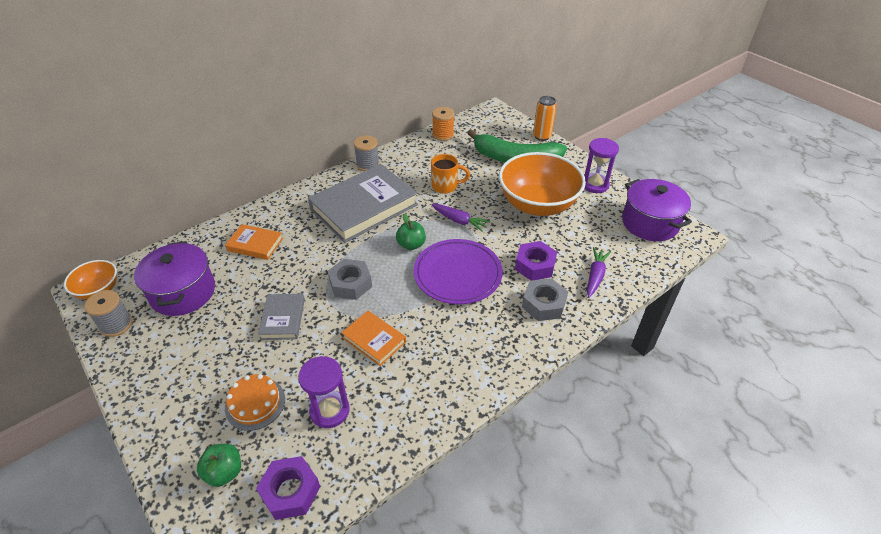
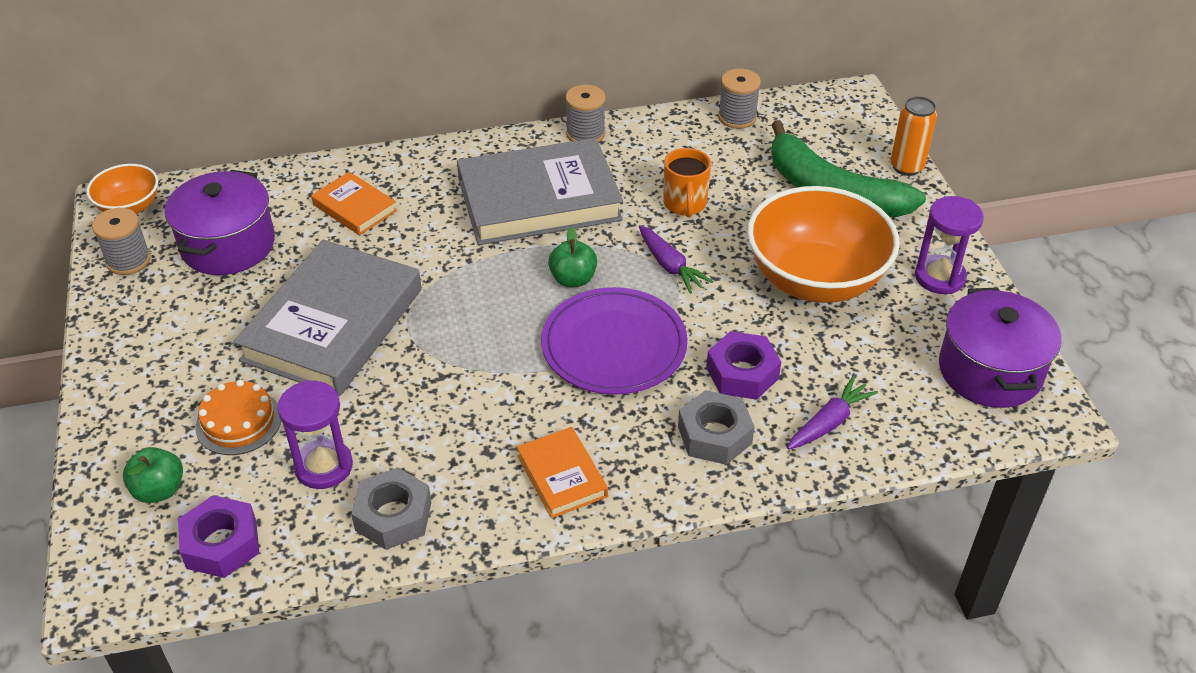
camera: 25 degrees right, 0 degrees up
(283, 319) = (333, 325): grey book -> grey book, size x2.08
(350, 284) = (451, 307): grey nut -> grey nut (393, 516)
(374, 340) = (436, 396): orange book -> orange book (562, 476)
(443, 135) = (737, 117): orange spool -> grey spool
(445, 186) = (685, 204): orange mug -> orange mug turned 60 degrees clockwise

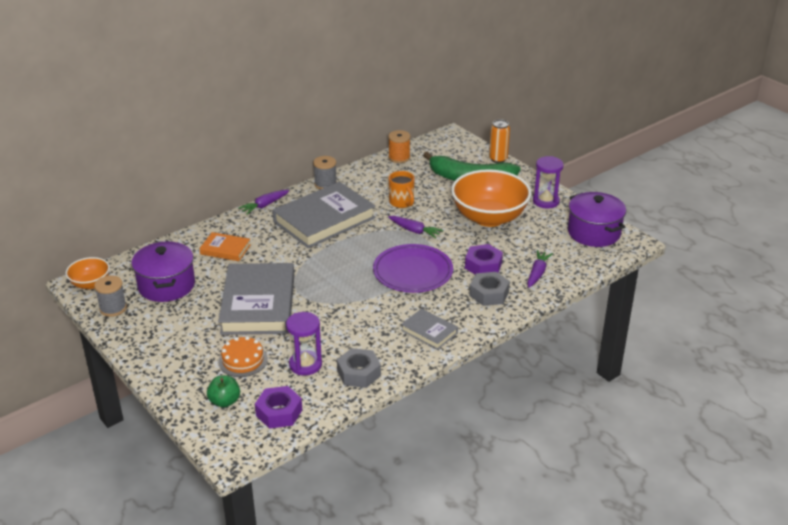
camera: 25 degrees left, 10 degrees down
(466, 146) = (264, 205): none -> purple carrot
(562, 476) = (429, 331): orange book -> grey book
(573, 279) = (370, 250): green apple -> none
(737, 117) = (399, 158): grey spool -> orange spool

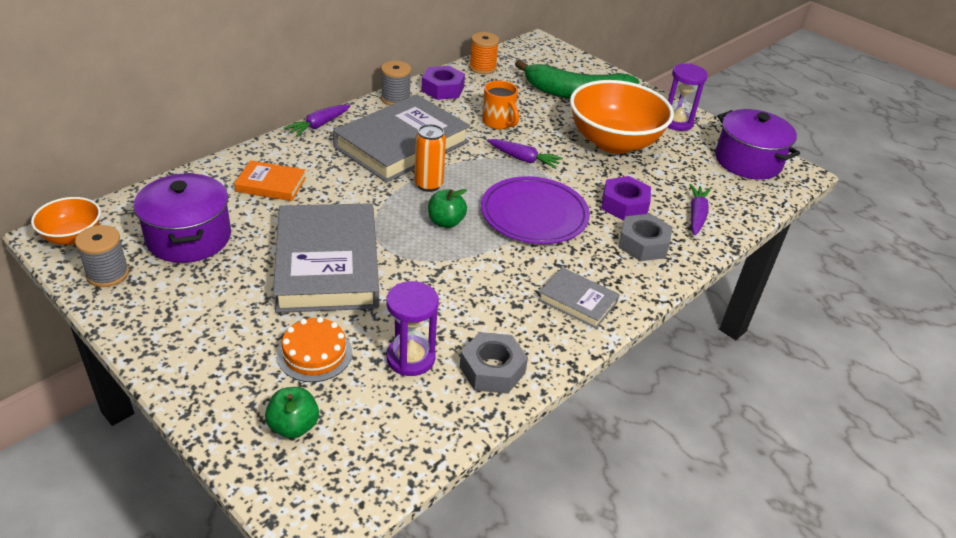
camera: 10 degrees left, 5 degrees up
(279, 412) = (382, 442): purple nut -> purple nut (442, 89)
(346, 277) = (446, 222): none -> green apple
(498, 159) = (603, 71): orange can -> orange can (428, 185)

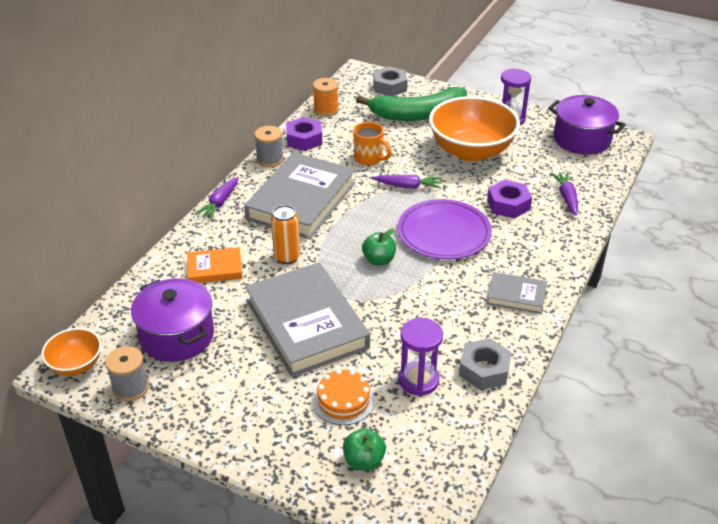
camera: 15 degrees left, 0 degrees up
(428, 185) = (345, 231): orange can -> orange can (287, 257)
(643, 244) = (539, 234): grey nut -> grey nut (390, 87)

